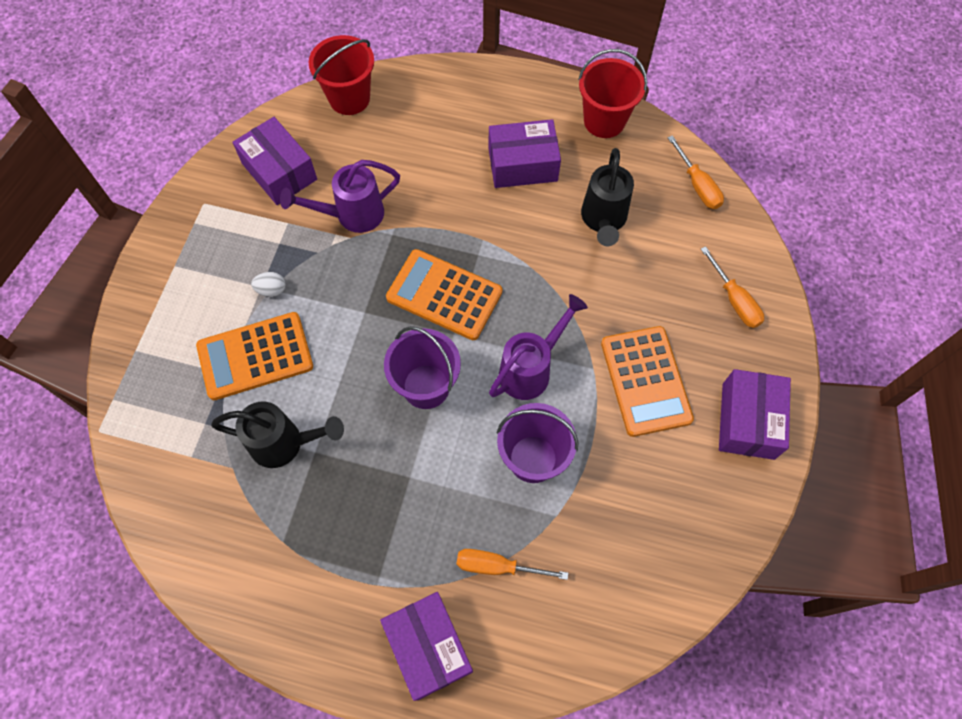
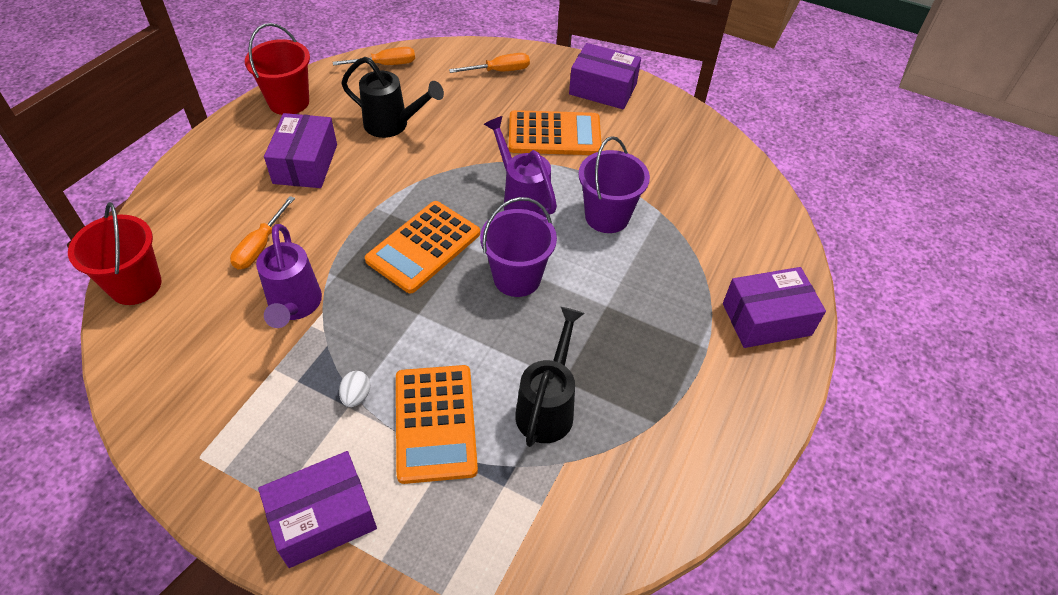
camera: 80 degrees left, 15 degrees down
(279, 171) = (198, 368): purple box -> purple box (323, 518)
(497, 566) = (699, 258): orange screwdriver -> orange screwdriver (260, 246)

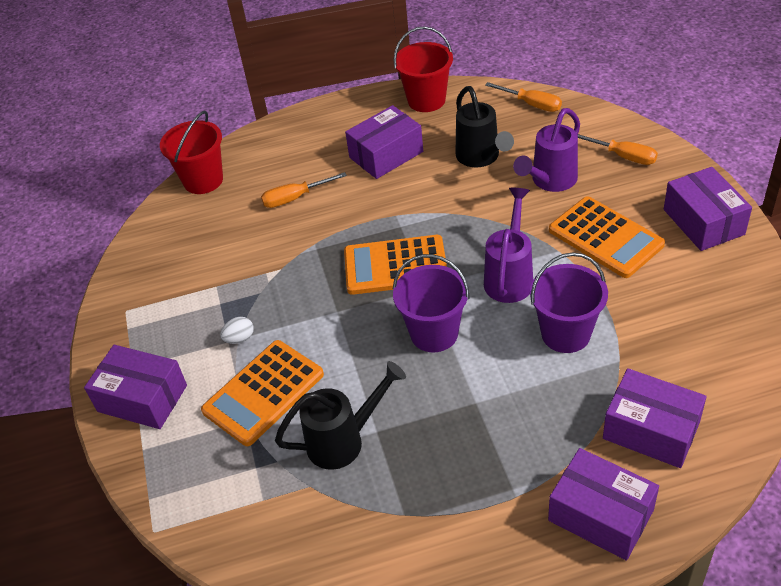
camera: 55 degrees right, 5 degrees down
(294, 307) = (269, 253): purple watering can -> purple watering can (550, 182)
(729, 243) = (651, 430): none -> purple box

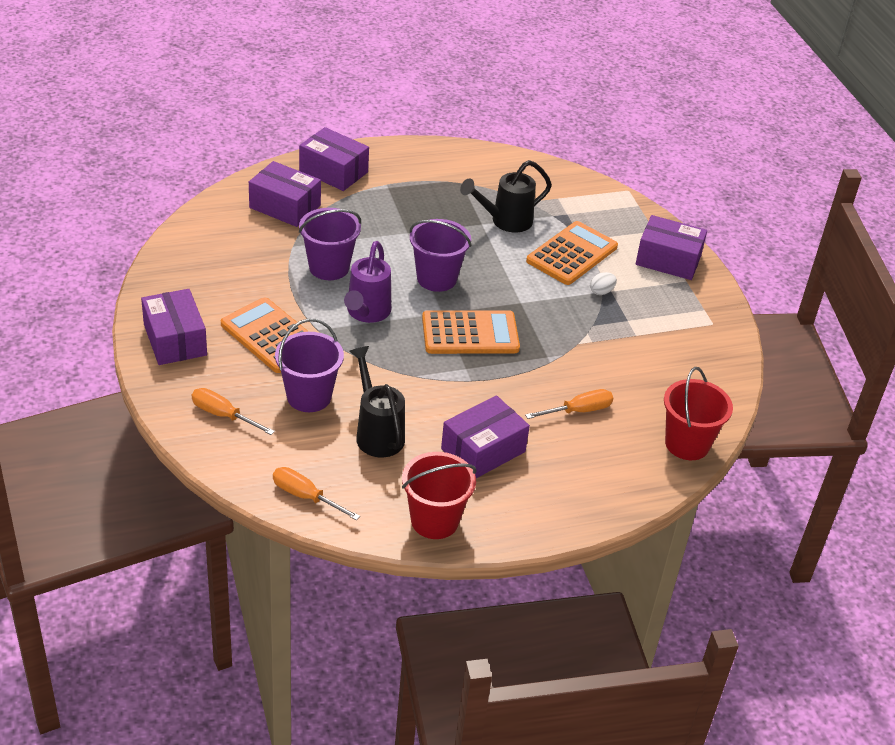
camera: 170 degrees right, 5 degrees down
(550, 182) = (309, 396): purple watering can -> purple bucket

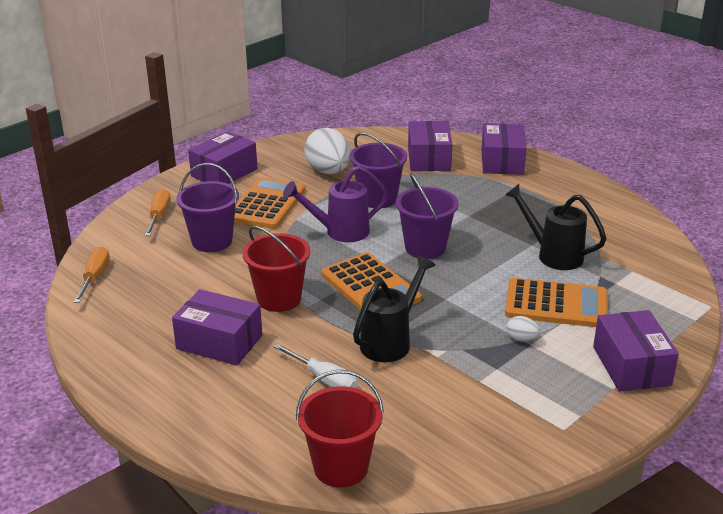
camera: 65 degrees right, 10 degrees down
(246, 273) = (328, 171): none -> white egg
(377, 432) = (196, 283): black watering can -> black watering can (391, 341)
(434, 521) = (109, 345): red bucket -> red bucket (279, 299)
(578, 411) = (324, 379): orange screwdriver -> white screwdriver

